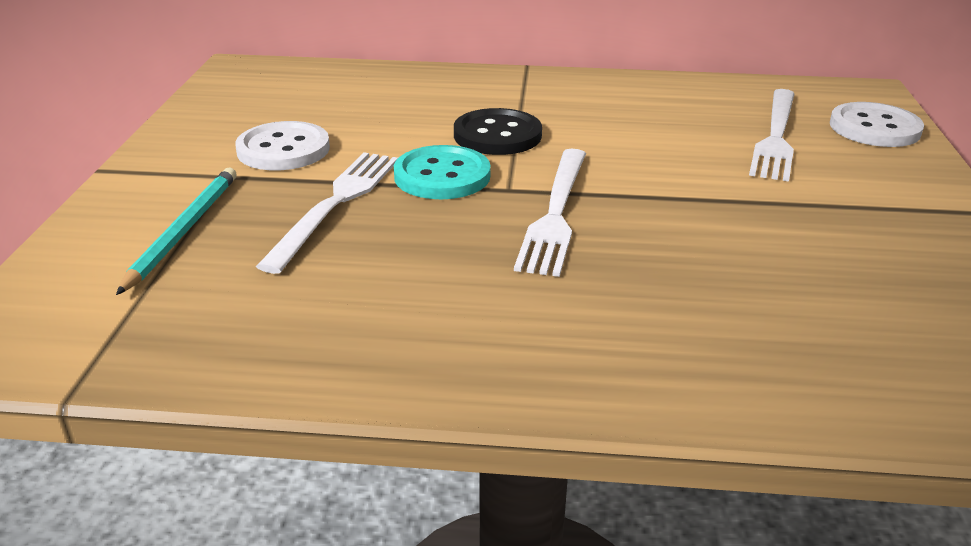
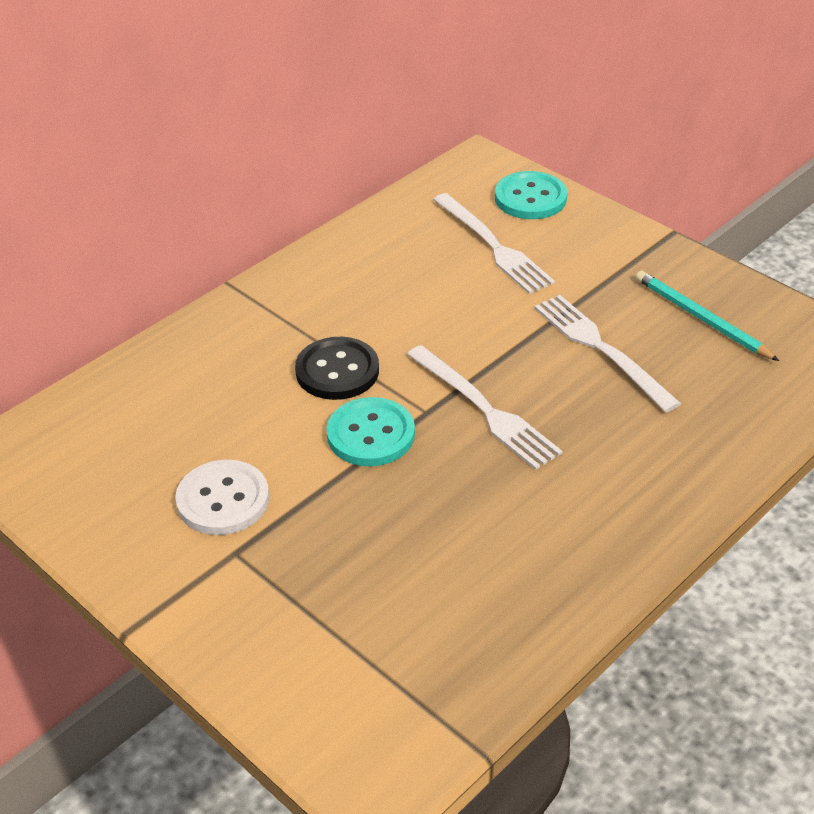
camera: 50 degrees left, 10 degrees up
(184, 230) = (305, 614): turquoise pencil -> turquoise pencil (701, 318)
(336, 204) = (354, 511): white fork -> white fork (601, 349)
(874, 128) = (530, 198): white button -> turquoise button

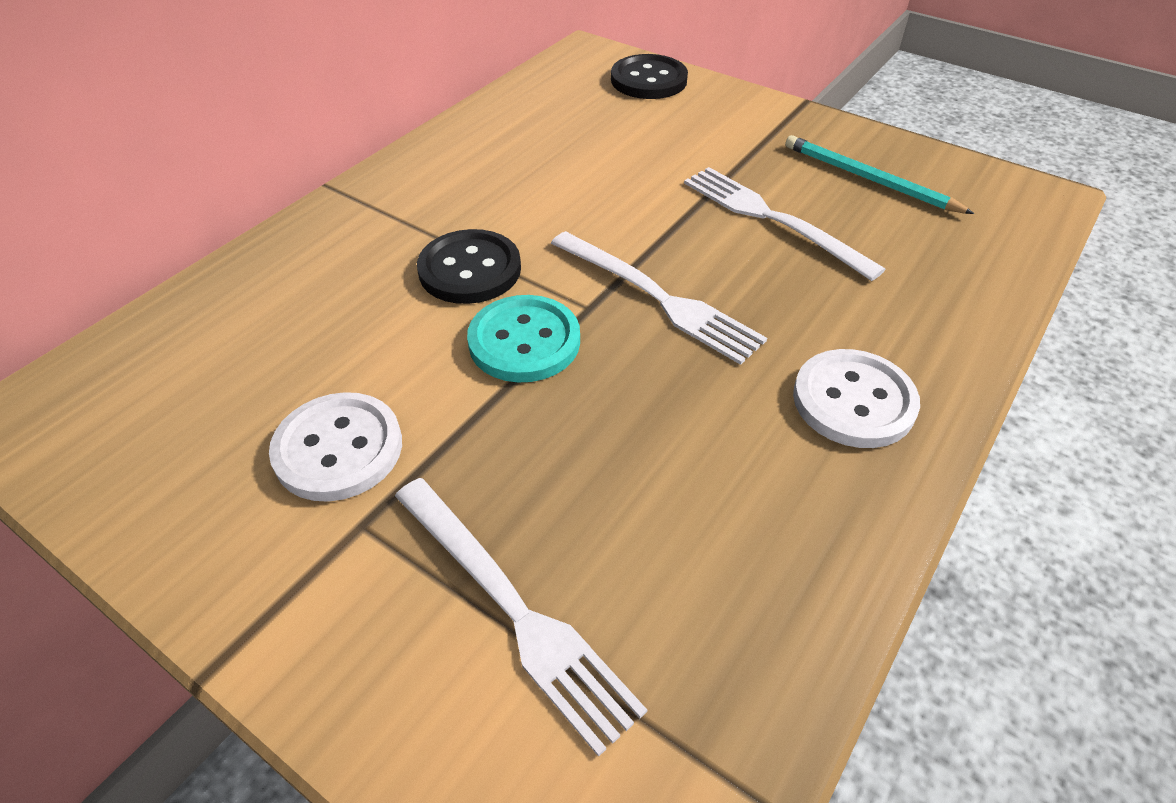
camera: 10 degrees left, 5 degrees up
(493, 246) = (621, 126): white fork -> white fork (513, 609)
(530, 198) = (648, 80): turquoise button -> black button
(615, 506) = (853, 401): none -> white button

